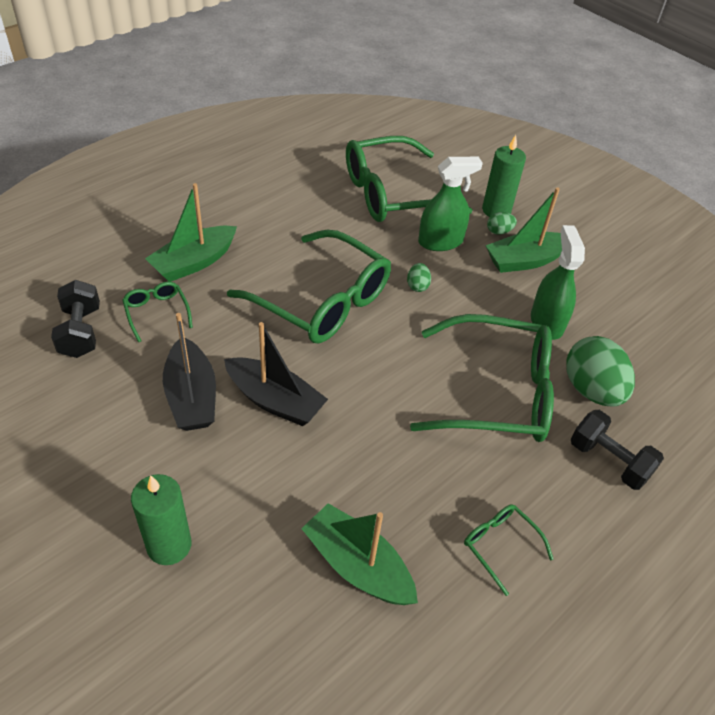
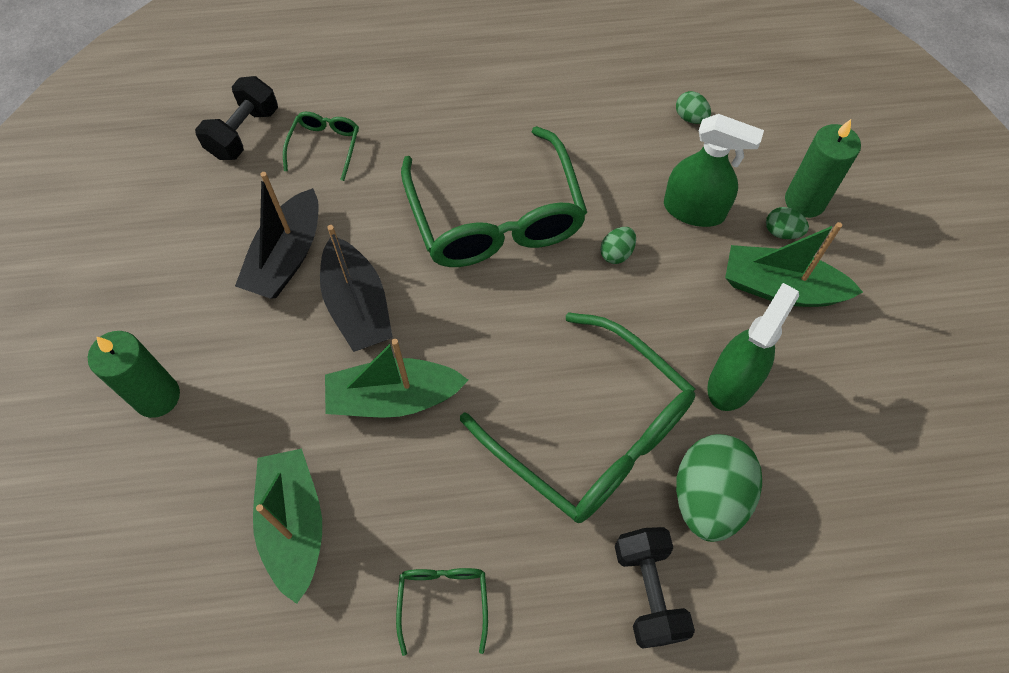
camera: 40 degrees right, 15 degrees up
(194, 262) = (403, 105): green boat -> green boat (393, 398)
(392, 194) = (690, 118): green glasses -> green egg

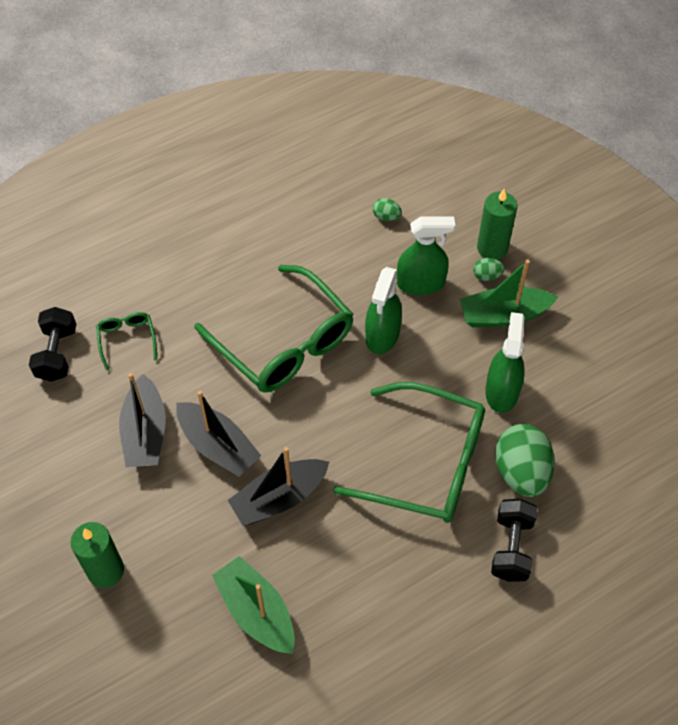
camera: 25 degrees left, 5 degrees down
(393, 398) = (279, 498): green boat -> black boat
(443, 601) = (384, 613): green glasses -> none
(616, 253) = (382, 335): green egg -> green spray bottle
(648, 591) = (511, 547): black dumbbell -> black dumbbell turned 45 degrees clockwise

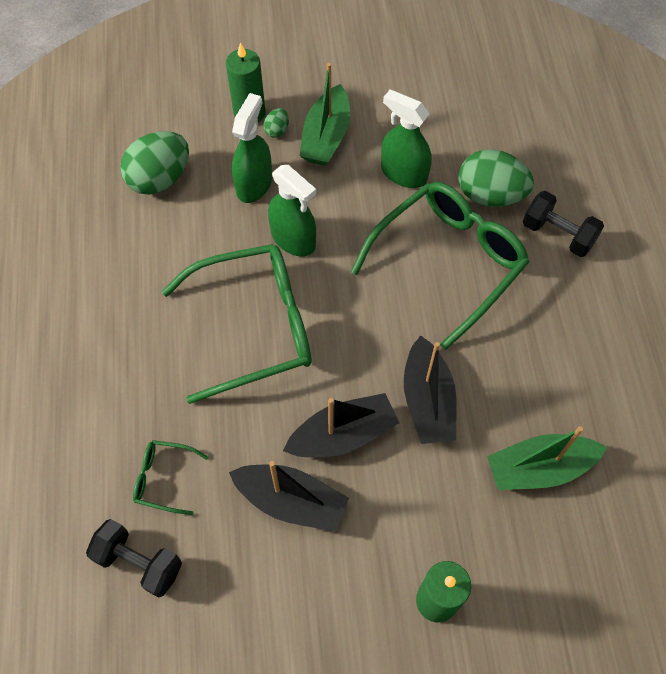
camera: 65 degrees left, 5 degrees up
(386, 217) = (160, 179): green egg -> green egg, size x2.22

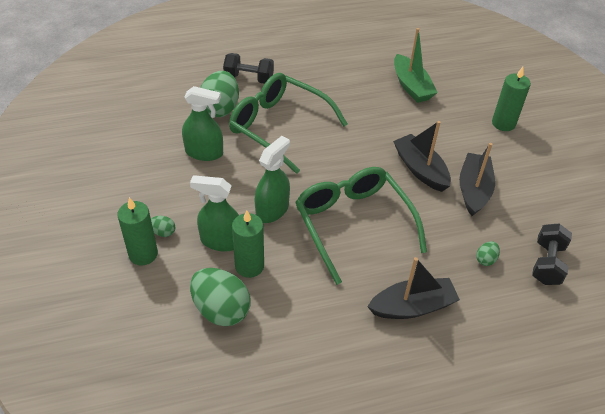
camera: 100 degrees left, 15 degrees down
(164, 479) = (485, 259): green glasses -> green egg
(212, 208) = (249, 266): none -> green candle
(326, 137) = (169, 200): green boat -> none
(403, 173) = (204, 152): green spray bottle -> green spray bottle turned 105 degrees counterclockwise
(427, 400) = (384, 132): black boat -> black boat (412, 306)
(558, 234) = (249, 78): black dumbbell -> black dumbbell turned 75 degrees clockwise

